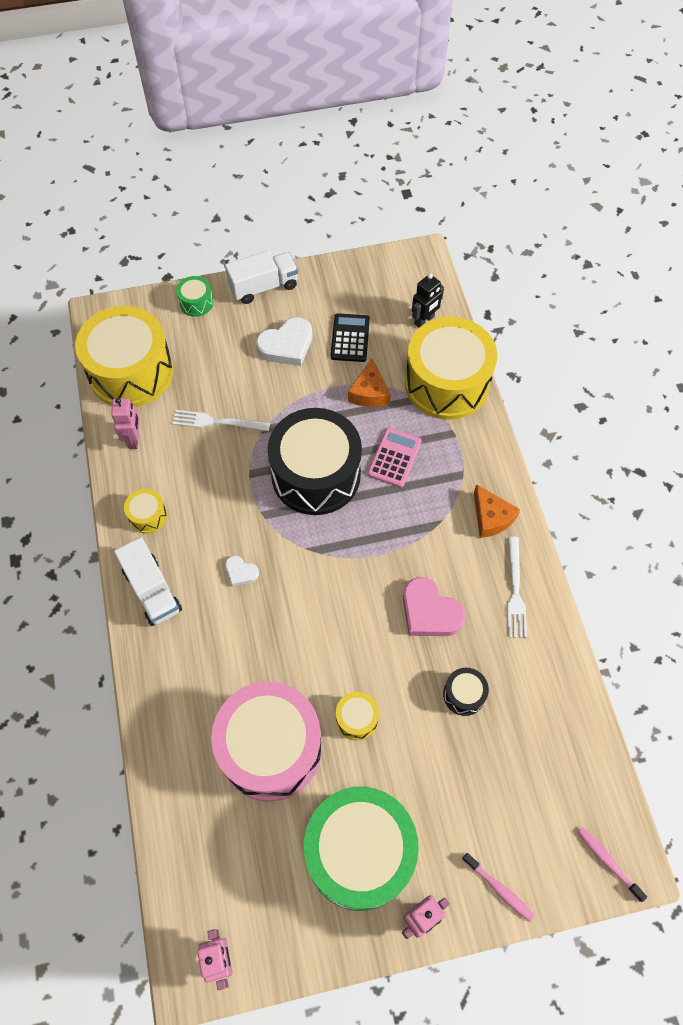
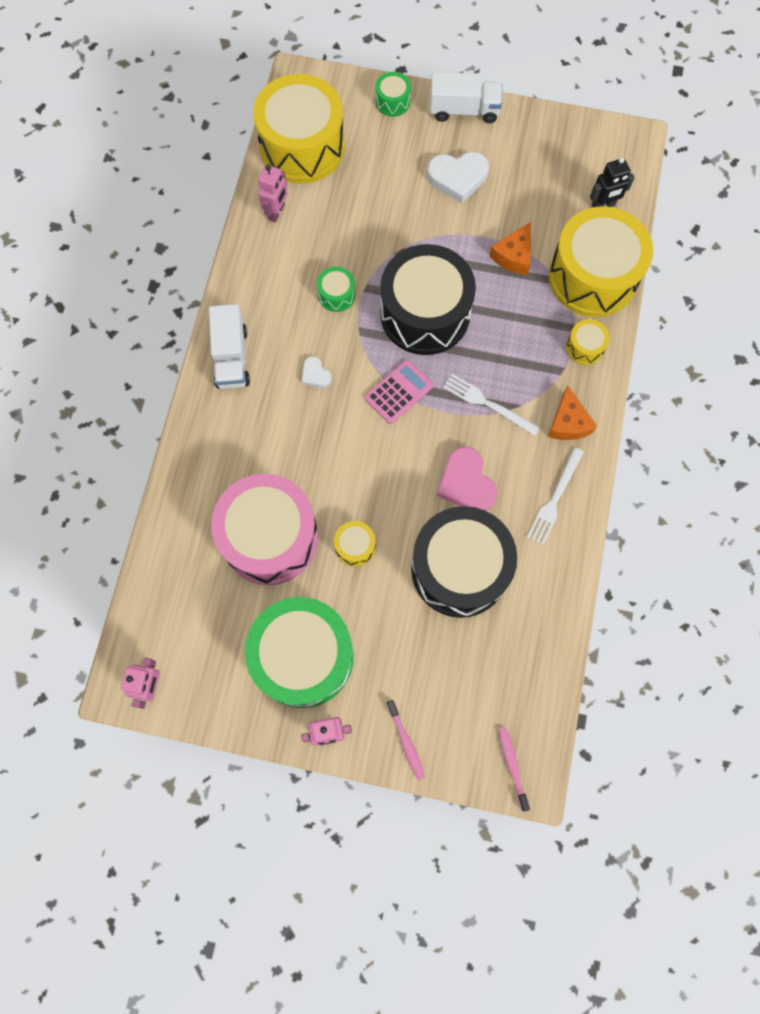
camera: 25 degrees right, 10 degrees up
(148, 516) = (257, 289): yellow drum -> yellow drum (584, 347)
(217, 422) = (358, 226): white fork -> white fork (487, 404)
(226, 491) = (336, 295): none -> green drum
(350, 338) = (522, 195): black calculator -> none
(394, 458) = (506, 328): pink calculator -> pink calculator (398, 392)
(464, 695) = (459, 569): black drum -> black drum, size x2.39

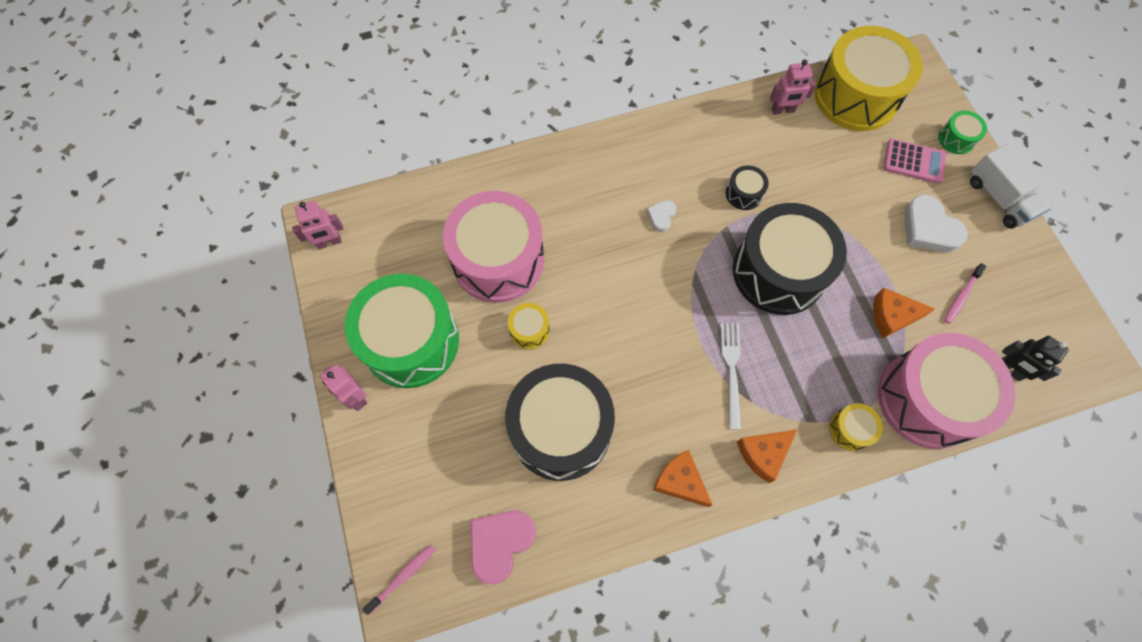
camera: 60 degrees right, 5 degrees down
(231, 357) = (633, 148): white truck -> none
(336, 295) = (744, 193): green drum -> black drum
(398, 392) = (690, 290): pink calculator -> pink calculator (914, 161)
(406, 742) = (379, 467): pink toothbrush -> pink toothbrush (961, 296)
(466, 483) = (644, 392): pink heart -> pink heart (500, 543)
(554, 499) = (680, 481): white fork -> orange cheese
(593, 277) = (927, 399): yellow drum -> pink drum

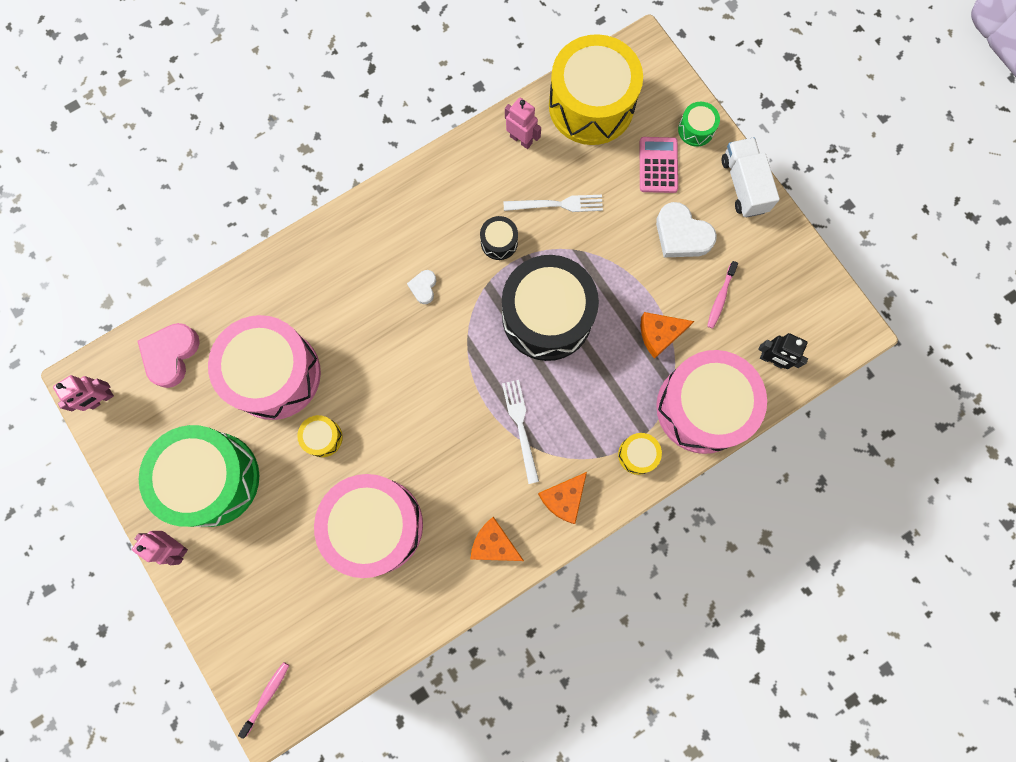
camera: 15 degrees left, 10 degrees up
(500, 543) = (346, 643): pink heart -> pink heart (171, 355)
(560, 429) = (375, 525): black drum -> pink drum
(783, 110) = (521, 139): pink robot -> pink robot turned 120 degrees counterclockwise
(807, 173) = (557, 204): none -> white fork
(914, 161) = (658, 165): pink calculator -> pink calculator turned 90 degrees counterclockwise
(999, 198) = (743, 185): white truck -> white truck turned 150 degrees counterclockwise

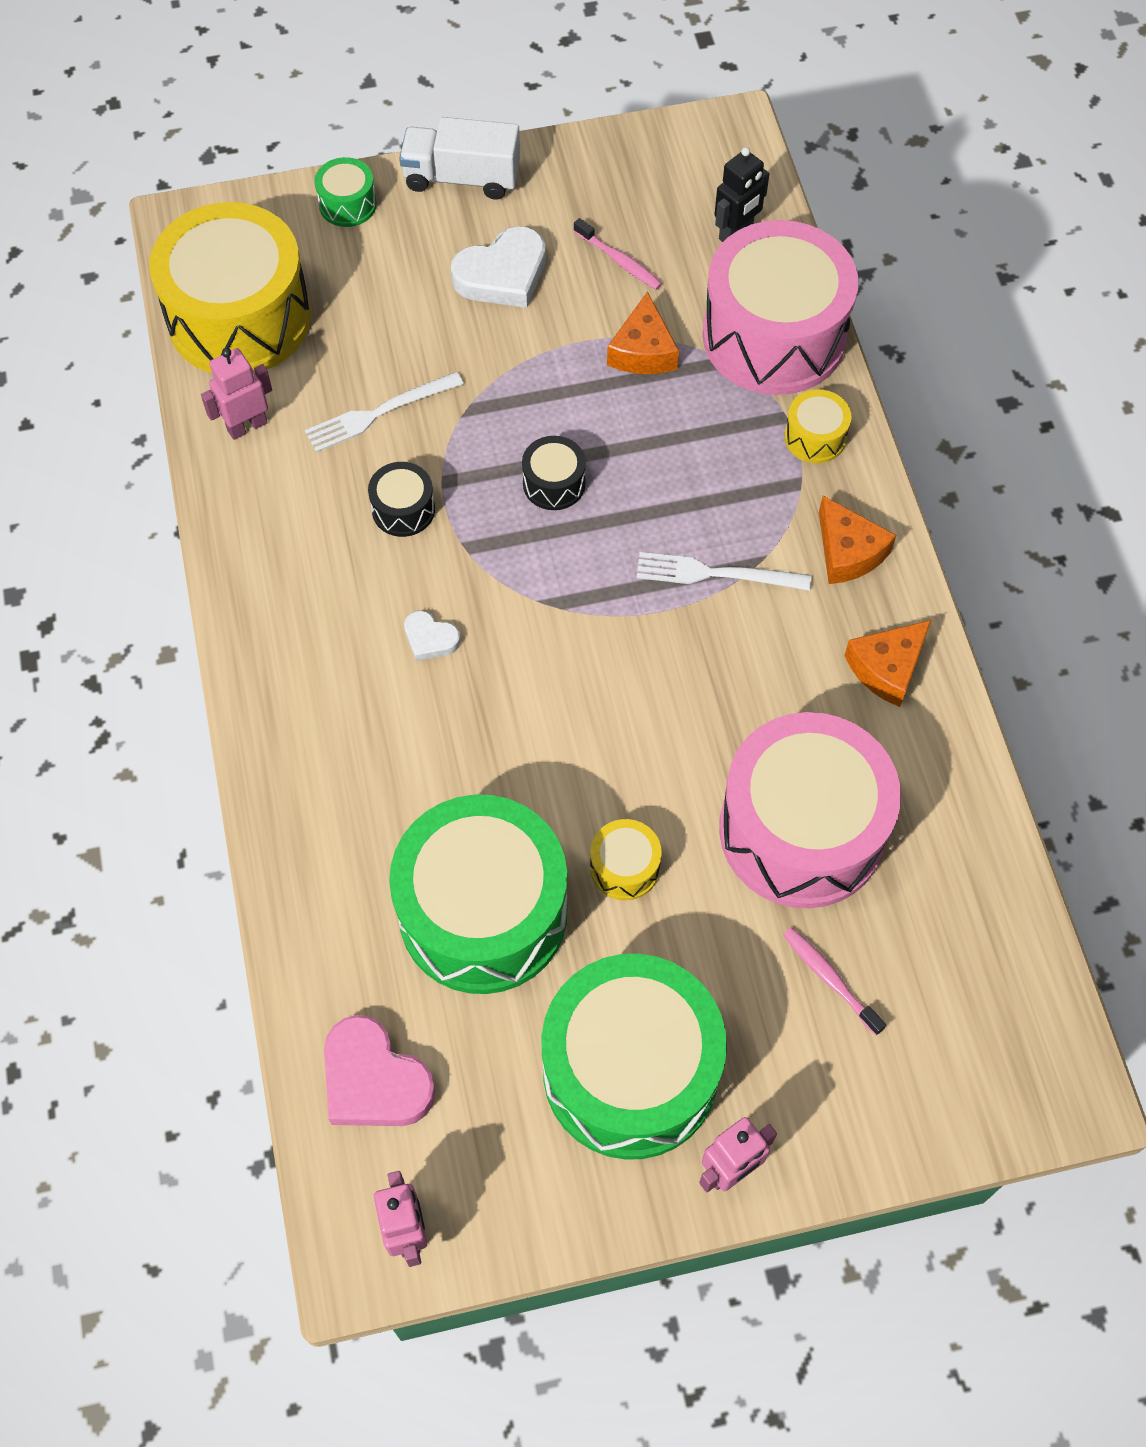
camera: 70 degrees left, 15 degrees down
(267, 696) = (1035, 1085): pink toothbrush -> pink toothbrush (830, 979)
(274, 374) = (483, 912): pink drum -> green drum
(547, 316) = (554, 483): black drum -> black drum, size x0.42
(557, 204) = (379, 413): white fork -> white fork turned 135 degrees counterclockwise
(658, 165) = (380, 267): pink calculator -> none

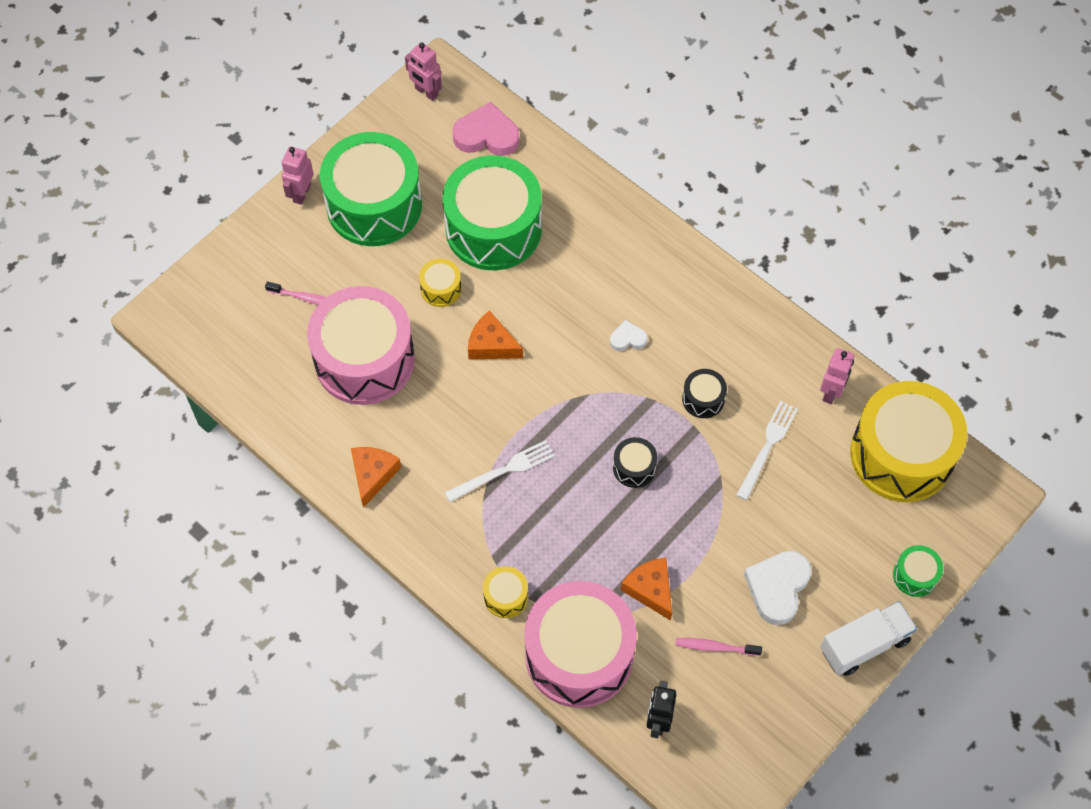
camera: 145 degrees right, 0 degrees up
(848, 552) = (438, 532): orange cheese -> orange cheese (491, 345)

